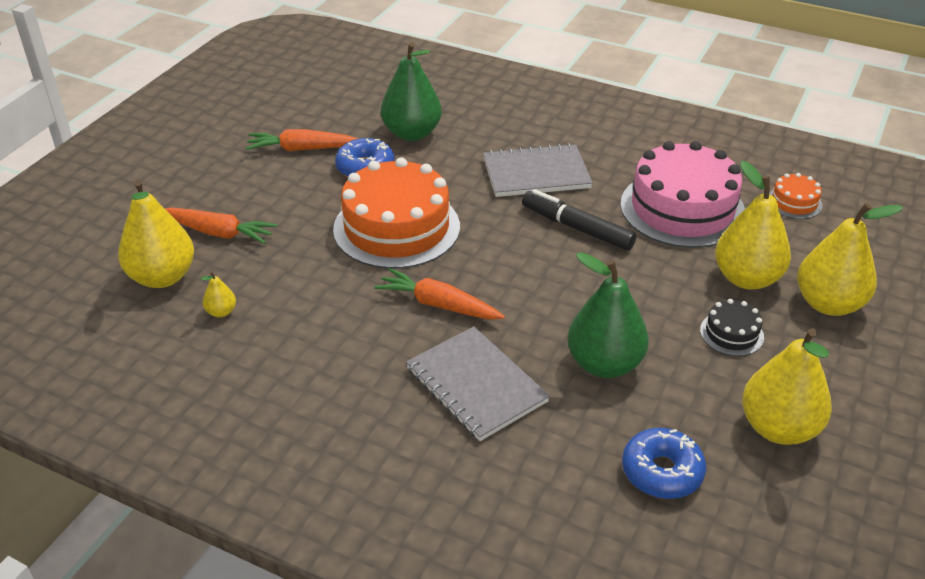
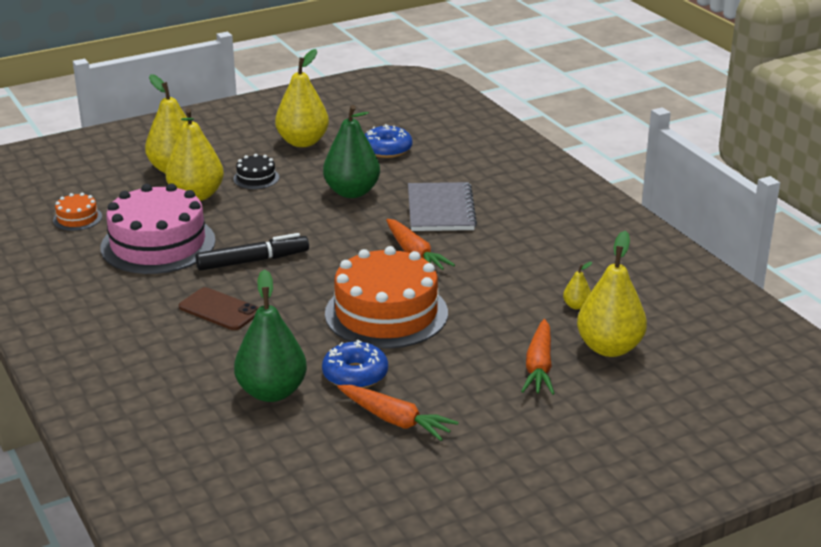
camera: 145 degrees left, 10 degrees down
(218, 233) = (539, 366): orange carrot -> orange carrot turned 135 degrees counterclockwise
(536, 174) = (219, 310): grey notebook -> brown phone
(577, 228) = (253, 261): black marker -> black marker turned 90 degrees counterclockwise

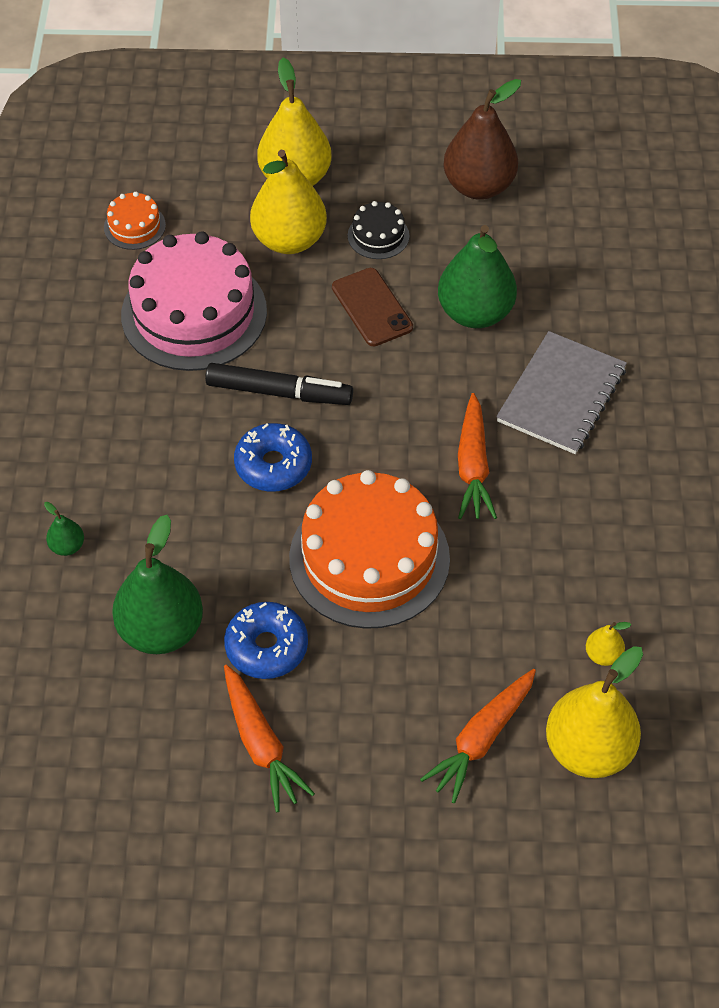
camera: 30 degrees right, 25 degrees up
(163, 376) = (67, 546): none -> green pear
(219, 310) = (190, 462): brown phone -> brown phone (372, 307)
(303, 142) = (479, 186): yellow pear -> brown pear
(387, 149) = (574, 245): blue donut -> blue donut (273, 465)

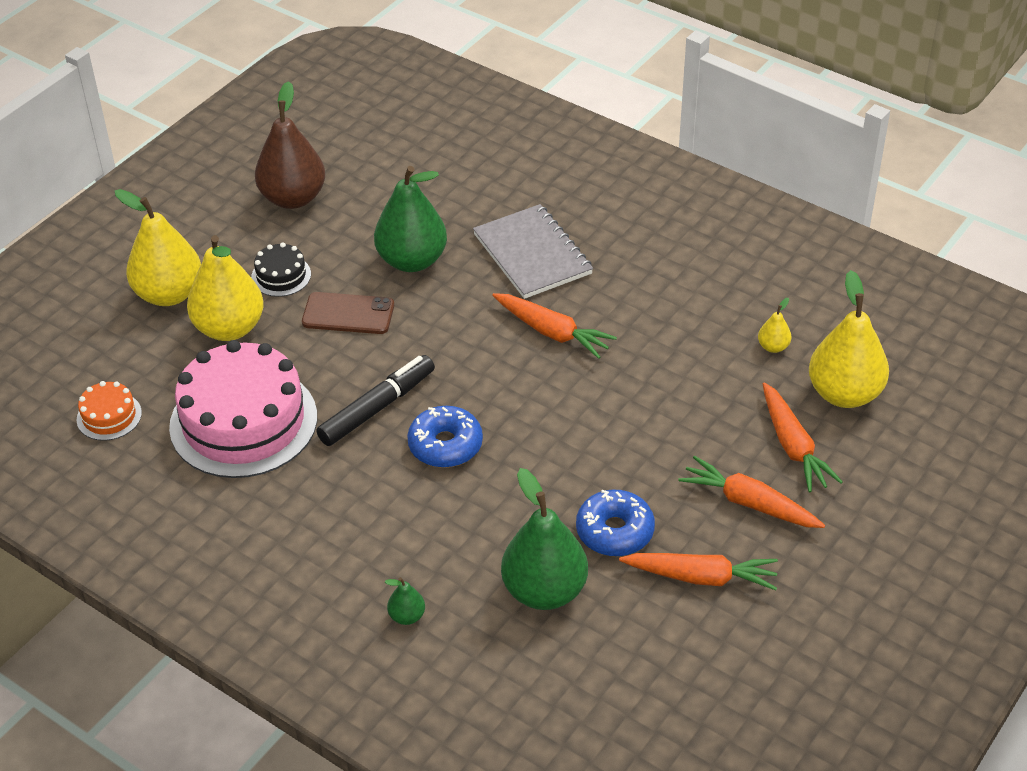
camera: 55 degrees left, 10 degrees down
(369, 558) = (584, 431): orange cake -> none
(380, 738) = (749, 503): none -> orange carrot

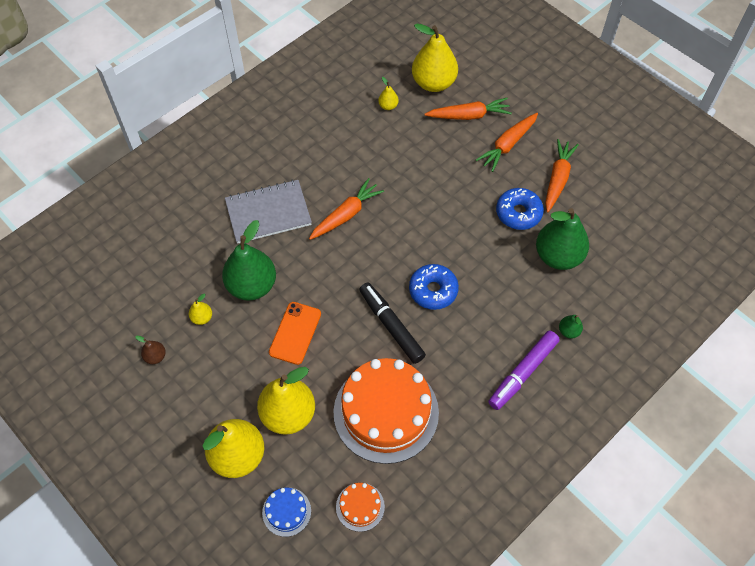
camera: 80 degrees left, 15 degrees up
(99, 350) = (286, 511): none -> blue cake
(243, 421) = (386, 412): pink cake -> orange cake
(281, 276) = (241, 373): black cake -> none
(293, 198) = (155, 356): brown pear -> brown pear, size x0.43
(325, 565) = (523, 373): none -> purple marker
(348, 314) = (295, 333): brown phone -> orange phone
(354, 225) = (202, 318): none -> yellow pear

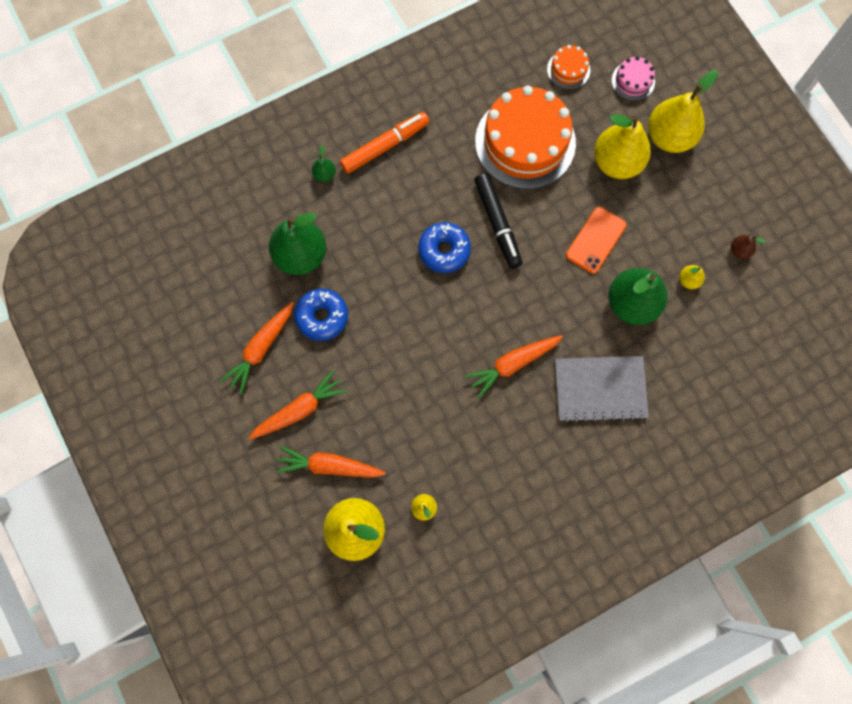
camera: 165 degrees left, 15 degrees up
(286, 511) = (633, 81): blue cake -> pink cake
(523, 373) = (385, 146): purple marker -> orange marker

